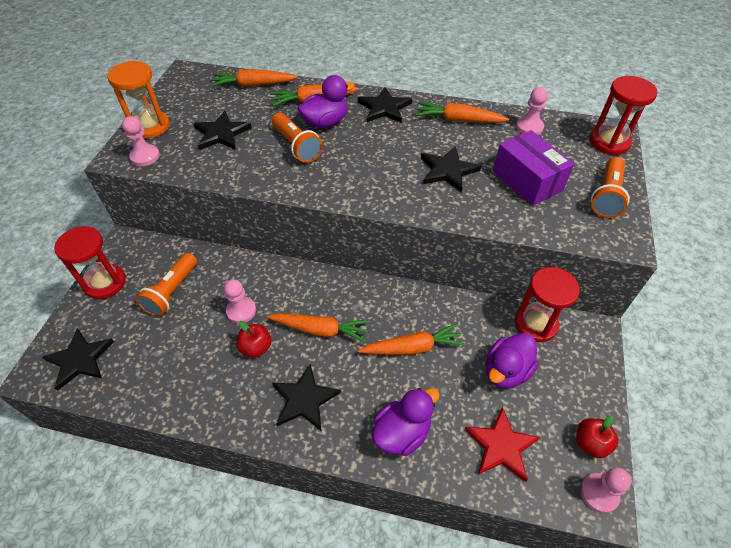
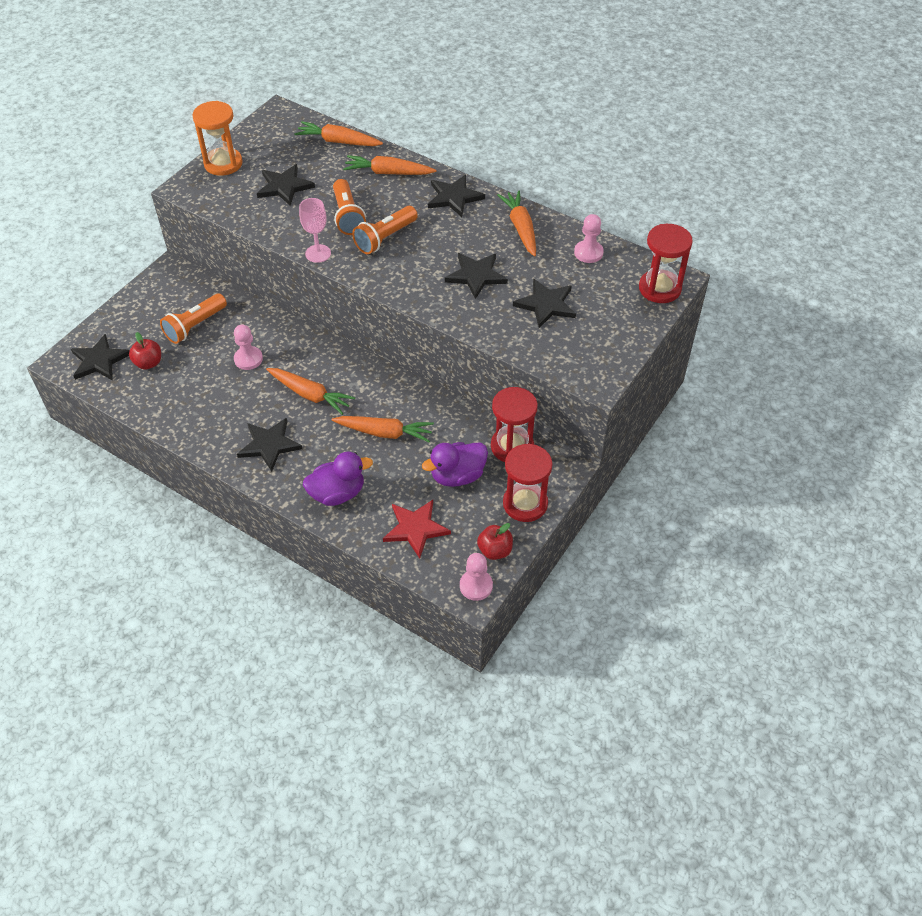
camera: 20 degrees right, 0 degrees up
(105, 283) = (140, 302): red hourglass -> red hourglass (525, 504)
(145, 156) = (207, 193): pink pawn -> none
(256, 348) = (247, 393): red apple -> red apple (148, 363)
(286, 187) = (318, 253): none -> pink goblet
(325, 122) = (387, 199): purple duck -> none
(458, 120) = (521, 228): orange carrot -> orange carrot turned 45 degrees clockwise
(527, 181) = (546, 305): purple box -> black star
(606, 196) = (612, 339): orange flashlight -> orange flashlight (385, 238)

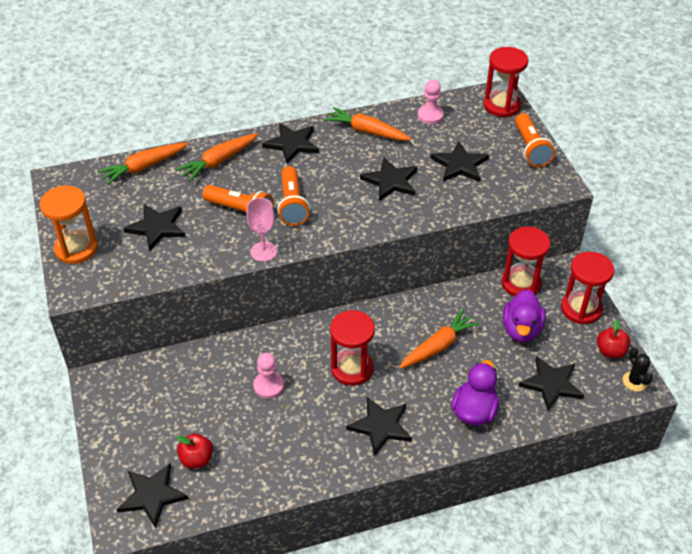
camera: 50 degrees left, 5 degrees down
(195, 326) = (188, 401): orange flashlight -> orange flashlight (530, 149)
(310, 395) = (352, 368): orange carrot -> red hourglass
(415, 528) = (551, 384): red star -> black star
(476, 586) = (634, 381): pink pawn -> black cactus

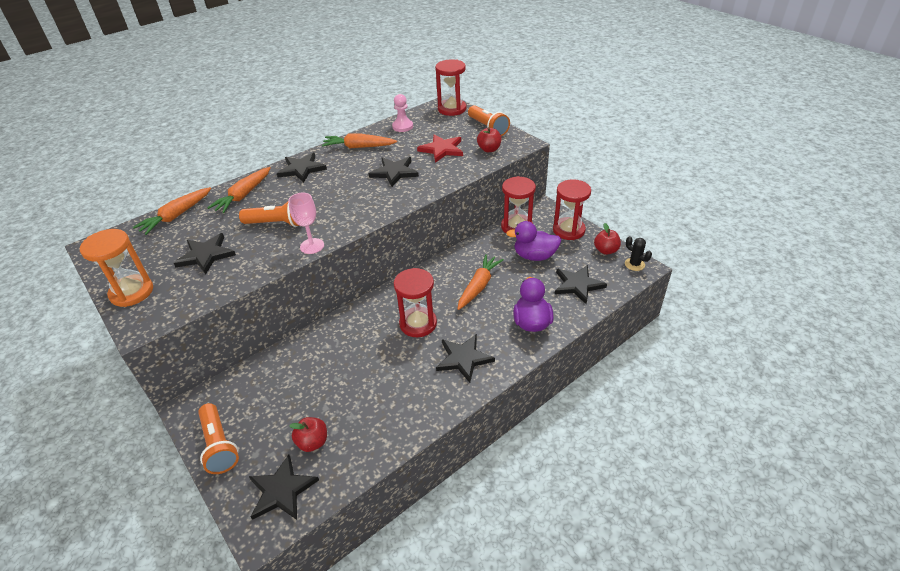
camera: 20 degrees left, 5 degrees down
(268, 386) = (353, 360): pink pawn -> none
(292, 205) = (321, 208): orange flashlight -> orange flashlight (219, 445)
(460, 165) = (442, 149): black star -> red star
(515, 182) = (489, 149): none -> red apple
(521, 329) = (534, 256): purple duck -> purple duck turned 105 degrees clockwise

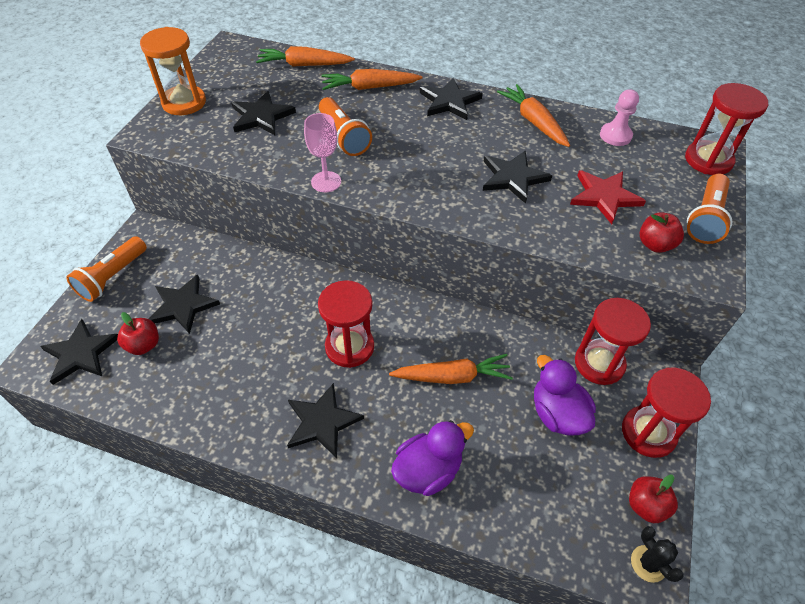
camera: 55 degrees right, 10 degrees up
(578, 285) = (540, 497): black star -> black star (183, 306)
(634, 264) = (648, 563): black cactus -> black cactus turned 45 degrees counterclockwise

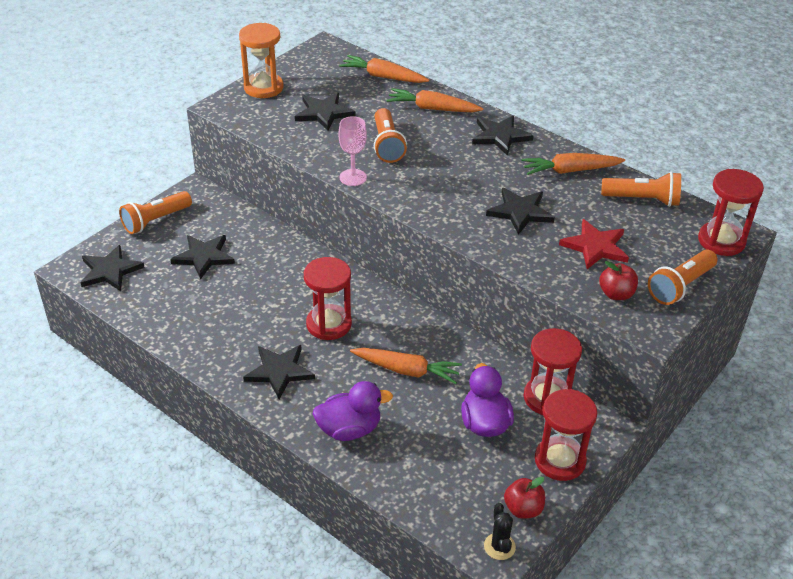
camera: 20 degrees right, 10 degrees down
(144, 345) = (161, 277): red apple -> none
(533, 122) = (570, 170): orange carrot -> orange carrot turned 90 degrees counterclockwise
(615, 135) = (642, 200): pink pawn -> orange flashlight

